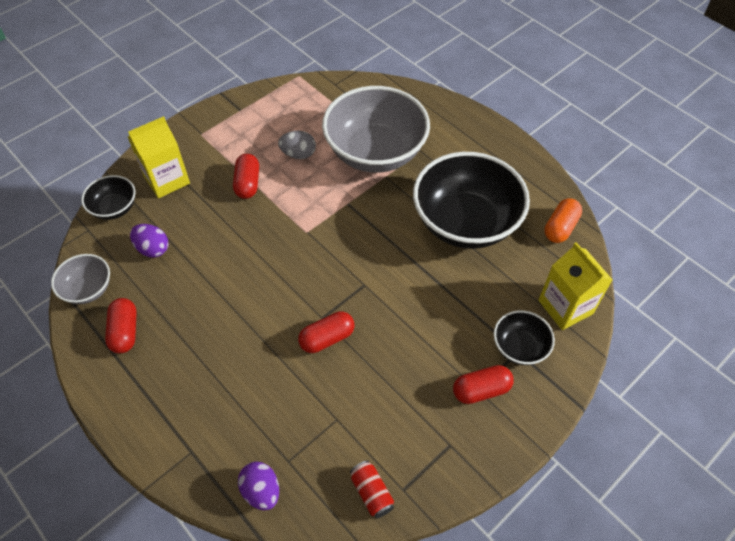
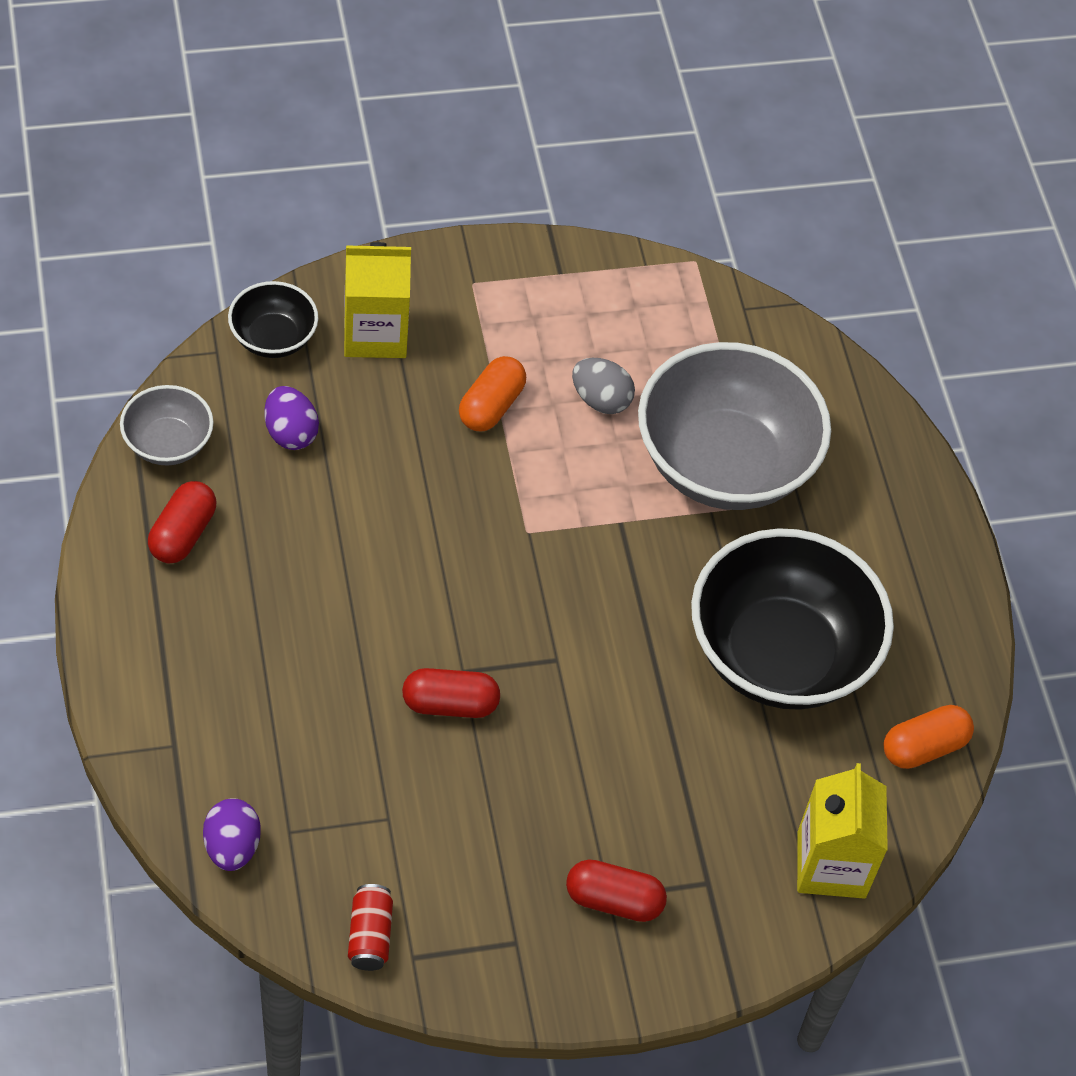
camera: 25 degrees right, 0 degrees up
(248, 183) = (491, 406): red capsule -> orange capsule
(519, 347) = (715, 878): black bowl -> none

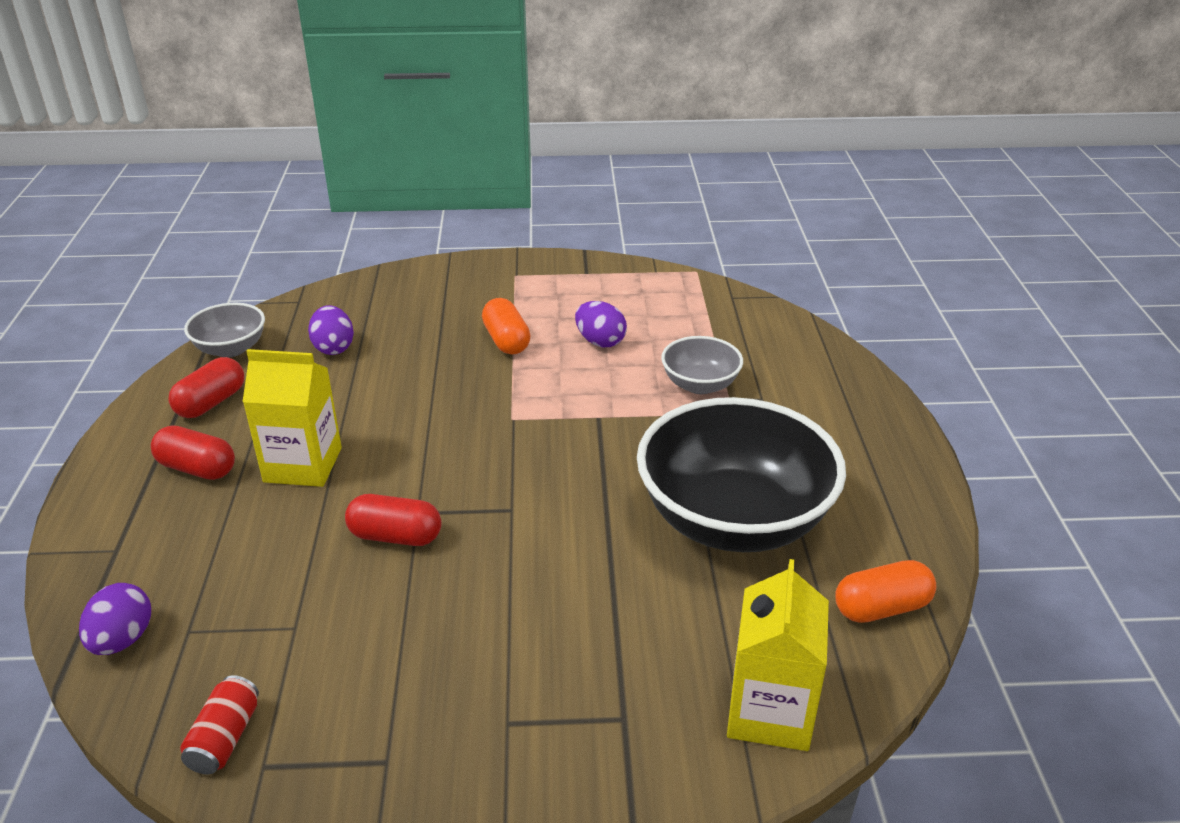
camera: 15 degrees right, 20 degrees down
(273, 338) = (346, 296): black bowl -> none
(375, 333) = (427, 297): yellow carton -> yellow carton (303, 465)
(491, 406) = (506, 340): orange capsule -> orange capsule turned 60 degrees counterclockwise
(600, 400) = (600, 342): grey egg -> purple egg
(613, 900) = (511, 727): red capsule -> red capsule (197, 468)
(724, 463) = (700, 385): grey bowl -> grey bowl, size x0.48

